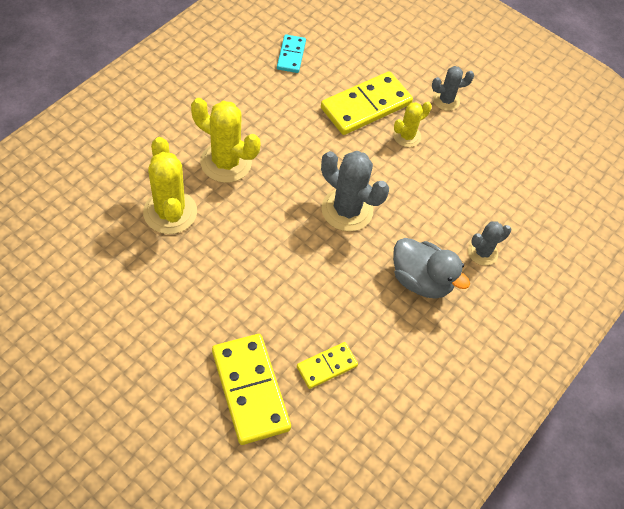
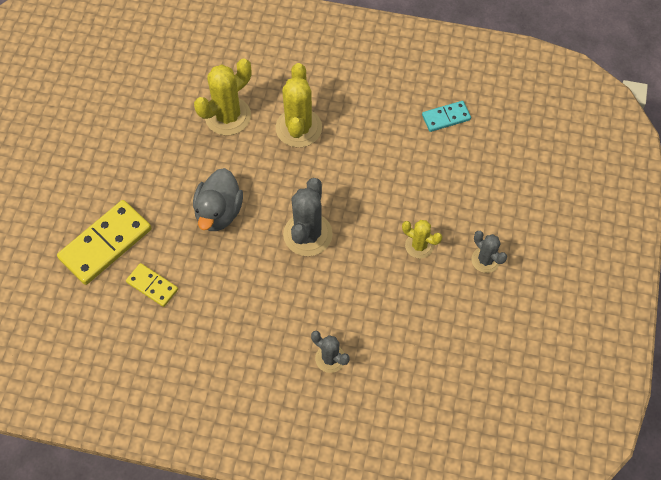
camera: 70 degrees right, 5 degrees up
(366, 106) = (430, 199): yellow domino -> none
(421, 280) = (271, 321): grey duck -> grey duck (219, 212)

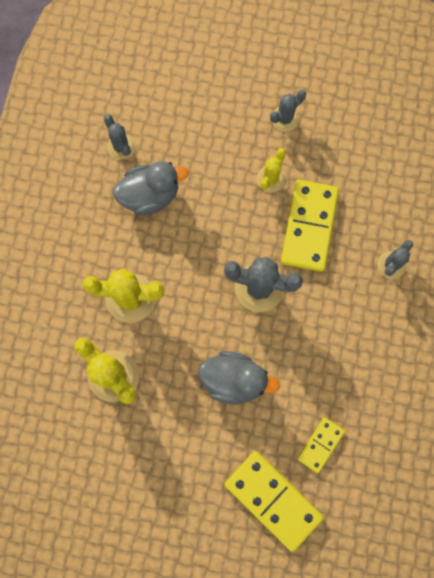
camera: 90 degrees left, 15 degrees up
(370, 280) = (309, 227): none -> yellow domino
(398, 142) = (150, 195): none -> grey duck
(446, 117) = (121, 146): turquoise domino -> grey cactus

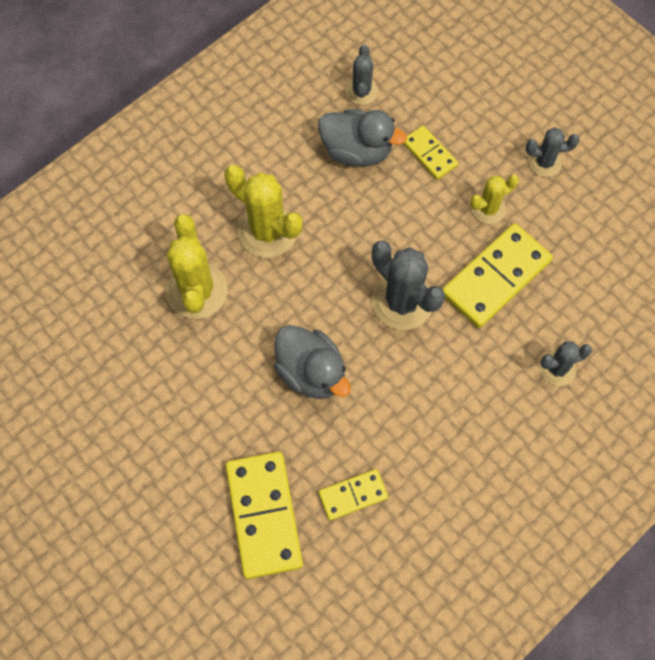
camera: 35 degrees right, 10 degrees down
(202, 164) = (429, 154): none -> yellow domino

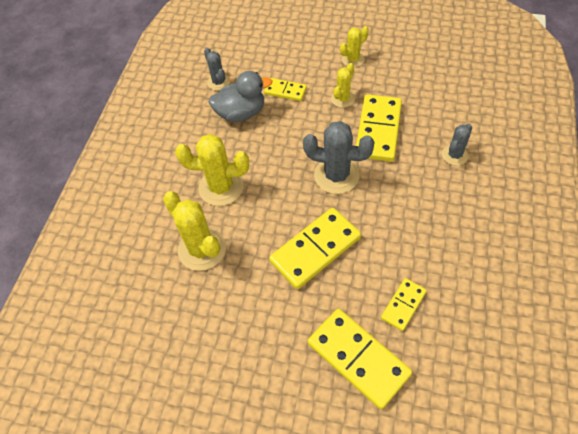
camera: 30 degrees left, 10 degrees down
(311, 372) = (315, 250): grey duck -> yellow domino
(544, 162) = (353, 59): grey cactus -> yellow cactus

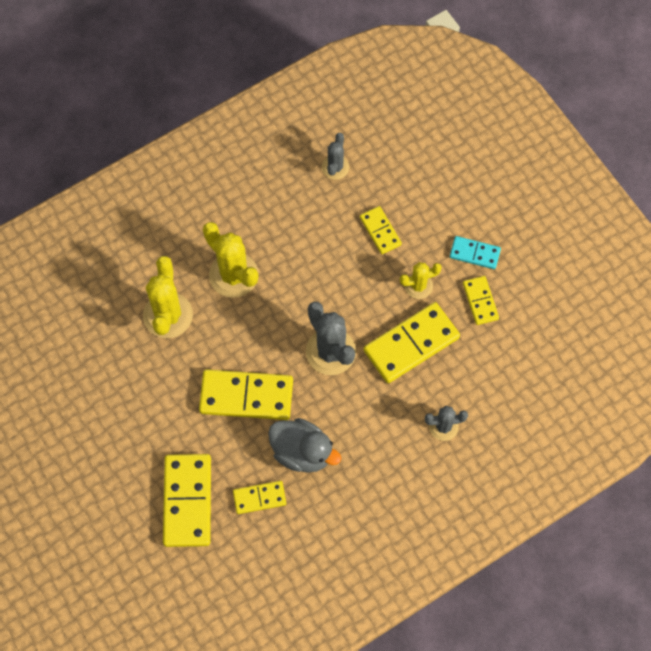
camera: 40 degrees right, 10 degrees up
(241, 113) = (320, 218): grey duck -> grey duck (302, 452)
(353, 59) = (474, 254): yellow cactus -> turquoise domino
(386, 78) = (480, 301): none -> yellow domino

